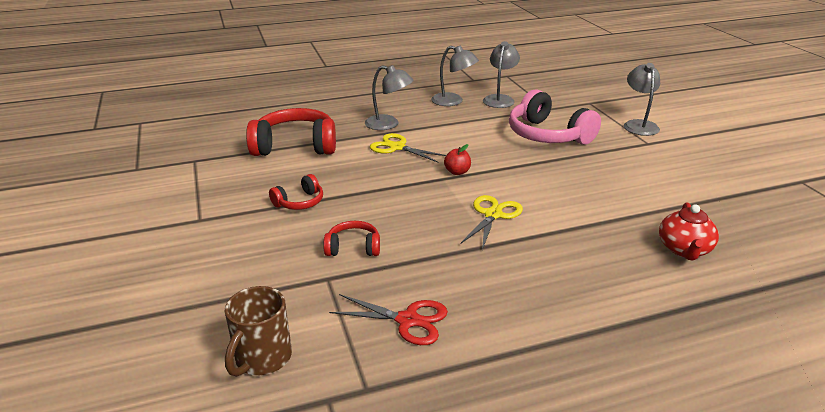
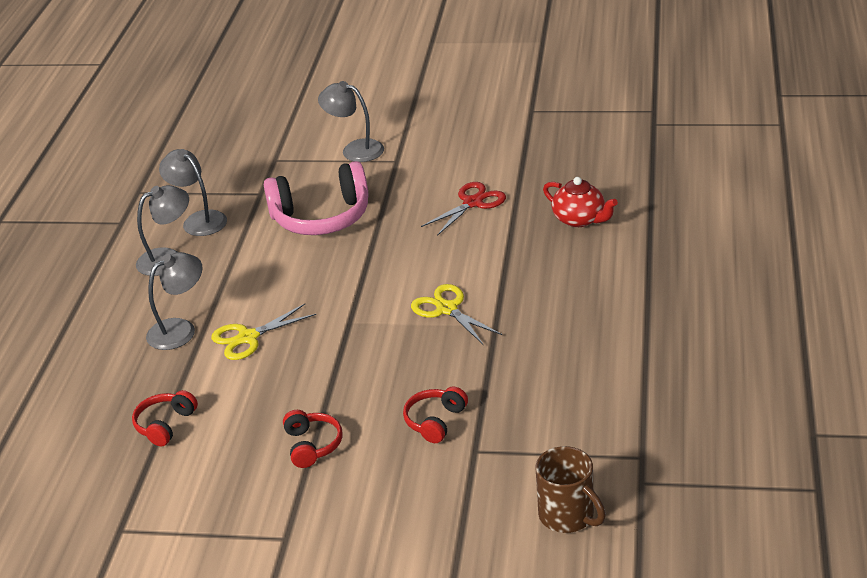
camera: 60 degrees left, 5 degrees up
(295, 146) = (165, 425): red headphones -> red headphones, size x0.50
(407, 320) = (571, 411): red scissors -> red scissors (472, 203)
(457, 172) = (345, 307): red apple -> none

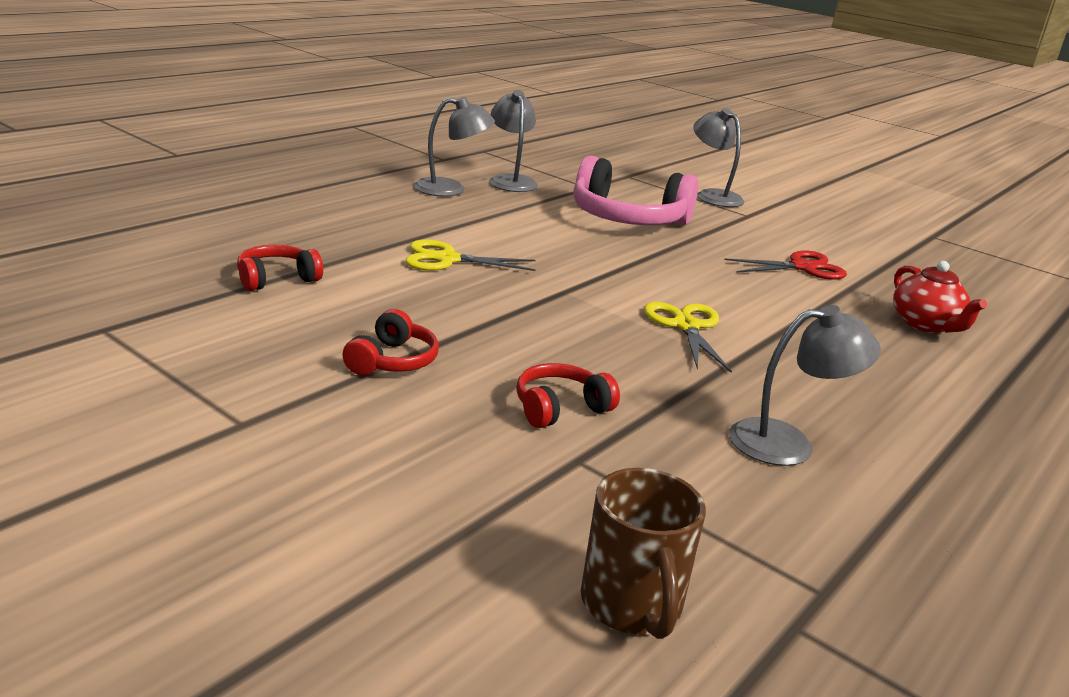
camera: 25 degrees right, 10 degrees down
(180, 329) = (393, 229): grey lamp -> grey lamp (788, 443)

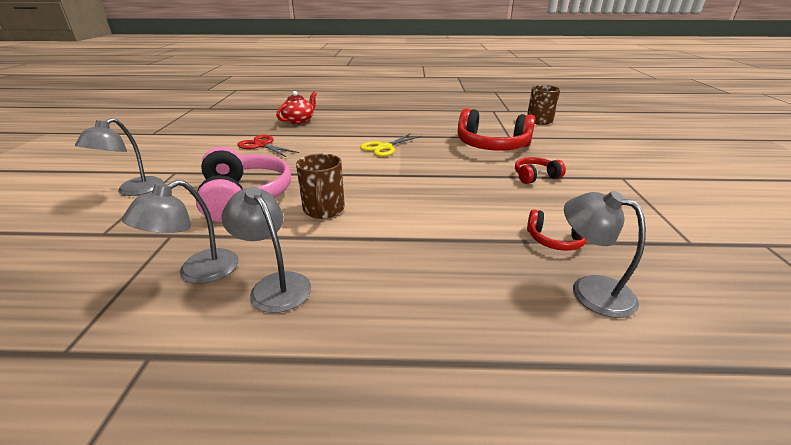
camera: 125 degrees left, 5 degrees up
(447, 259) = (423, 213): yellow scissors -> none
(538, 232) = (324, 210): none -> brown mug
(560, 408) = (491, 146): red headphones -> red headphones, size x1.99
(788, 443) = (438, 122): grey lamp -> grey lamp (590, 290)

